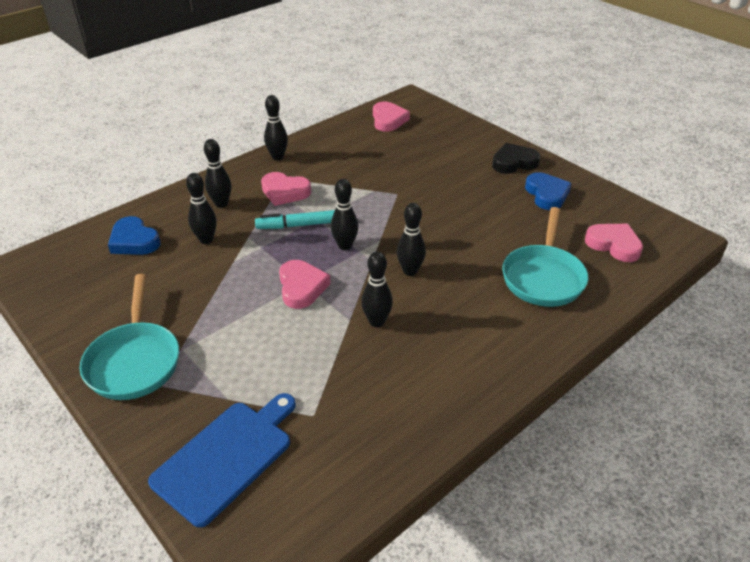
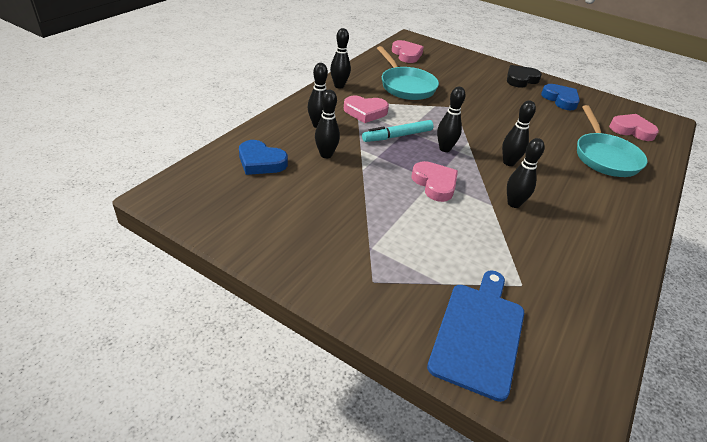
camera: 20 degrees left, 0 degrees up
(134, 361) = (335, 264): turquoise pan -> turquoise pan (406, 86)

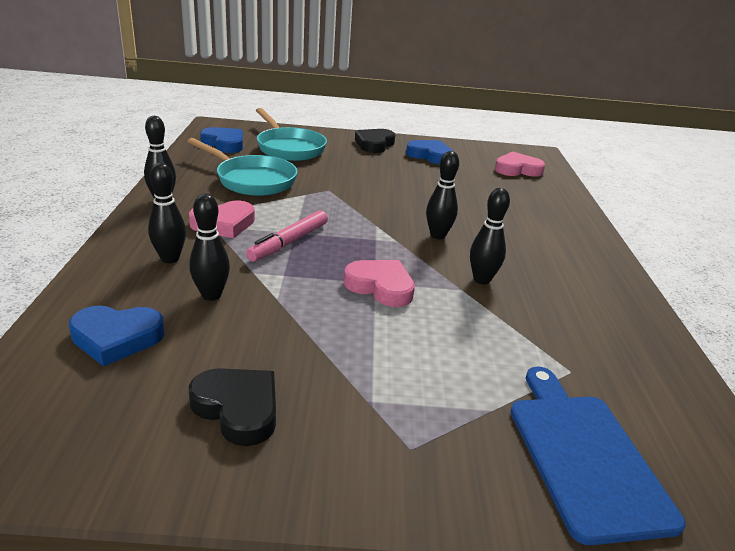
camera: 30 degrees left, 10 degrees down
(296, 222) = (238, 408): none -> black heart
(398, 136) = (289, 242): turquoise marker -> pink marker
(406, 54) = (224, 144): pink heart -> blue heart
(445, 149) = (357, 241): black bowling pin -> none
(604, 157) = (518, 202): turquoise pan -> turquoise pan (289, 148)

